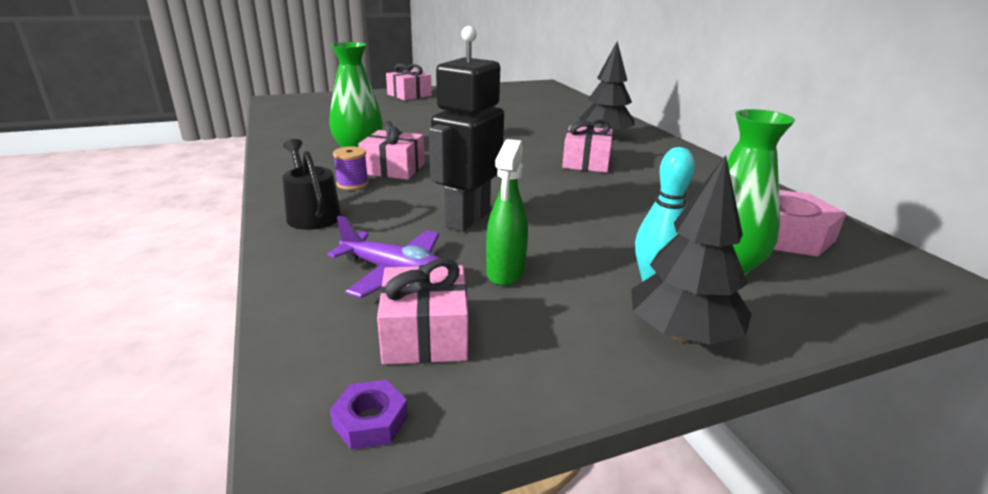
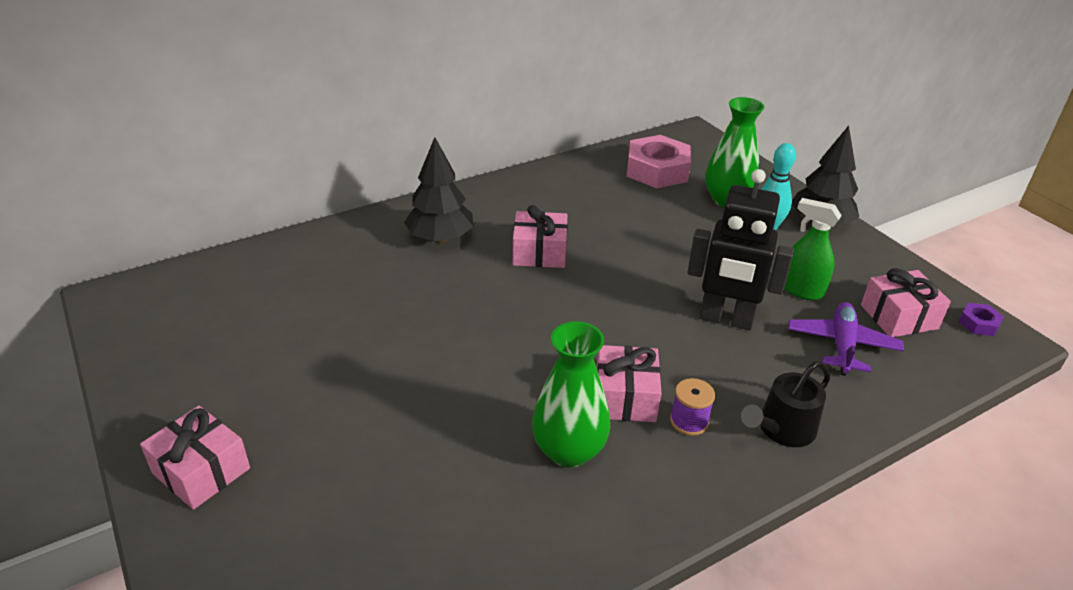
camera: 100 degrees left, 10 degrees up
(505, 272) = (801, 290): green spray bottle -> green spray bottle turned 150 degrees counterclockwise

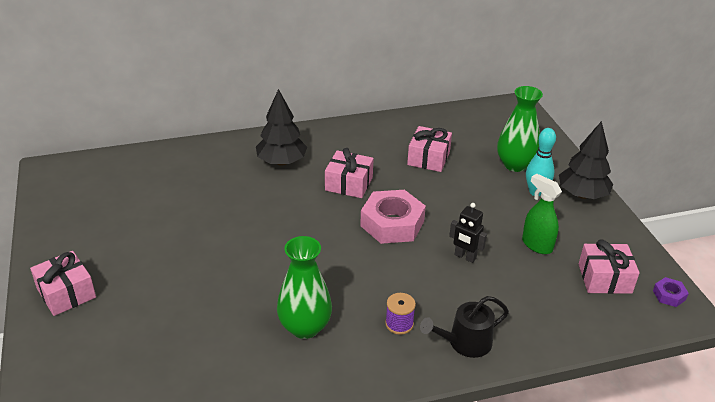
camera: 15 degrees right, 0 degrees up
(625, 397) = (361, 299): pink gift -> pink gift (428, 158)
(657, 170) = (470, 132): pink nut -> pink nut (392, 223)
(726, 319) = (465, 257): black robot -> black robot, size x0.53
(842, 345) = (545, 291): purple plane -> none

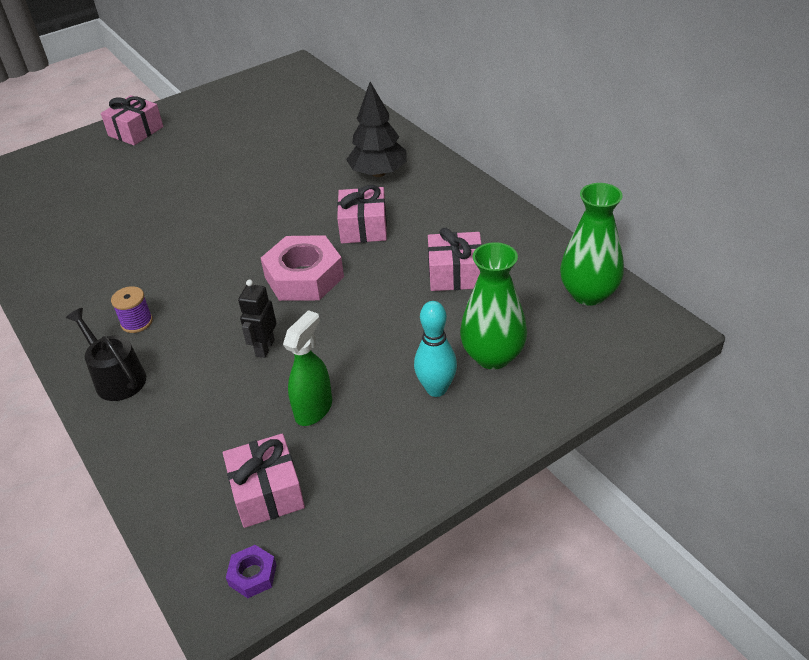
camera: 75 degrees right, 5 degrees up
(305, 327) = (120, 262): green vase -> green vase (588, 294)
(582, 195) = (458, 441): black tree -> none

